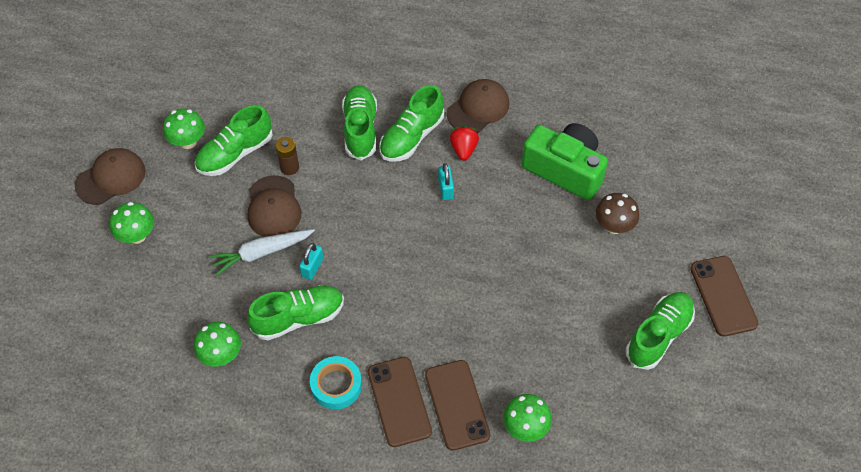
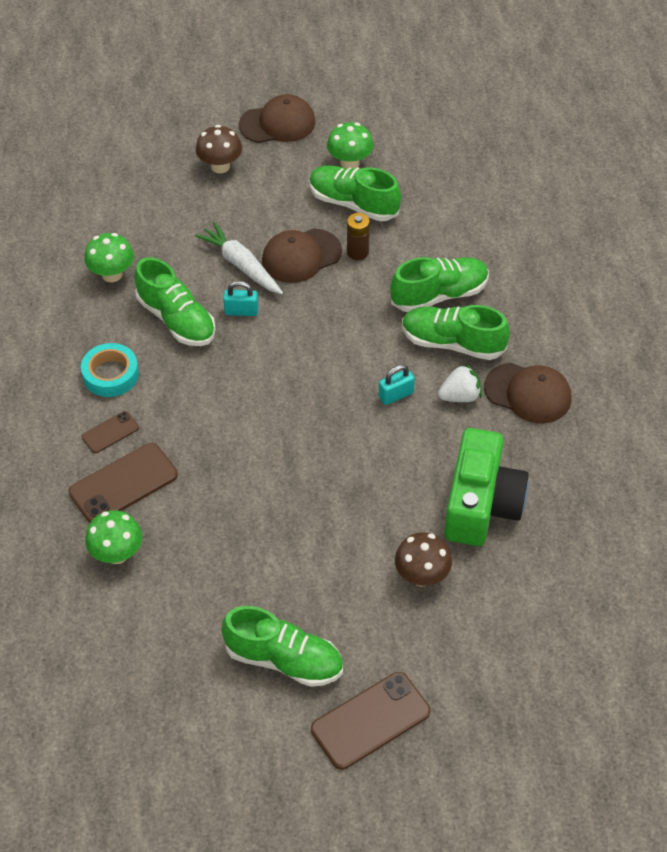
camera: 70 degrees right, 5 degrees down
(111, 178) = (278, 123): brown cap -> brown cap turned 45 degrees counterclockwise
(137, 236) = (220, 166): green mushroom -> brown mushroom
(399, 401) = (110, 432): brown phone -> brown phone, size x0.54
(463, 149) = (460, 396): red strawberry -> white strawberry

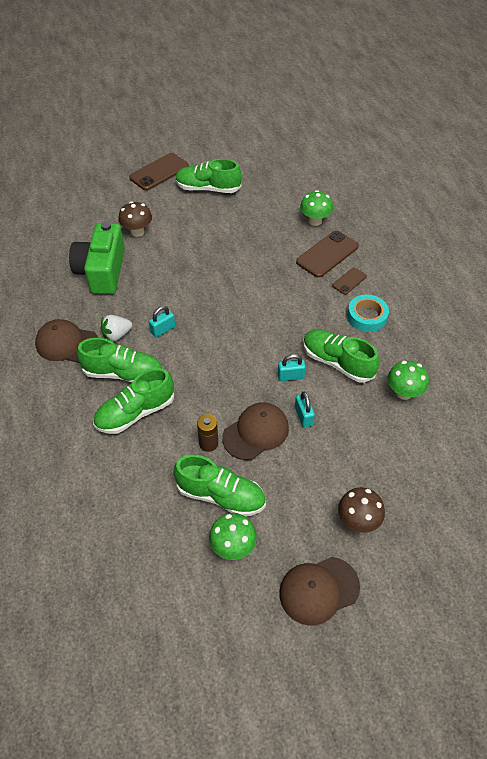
camera: 170 degrees right, 0 degrees up
(241, 265) = (303, 416): white carrot -> turquoise padlock

